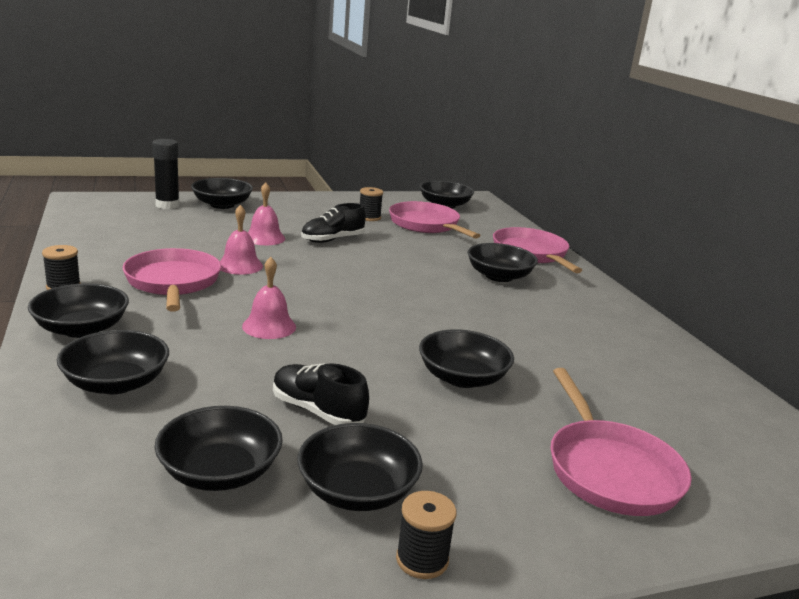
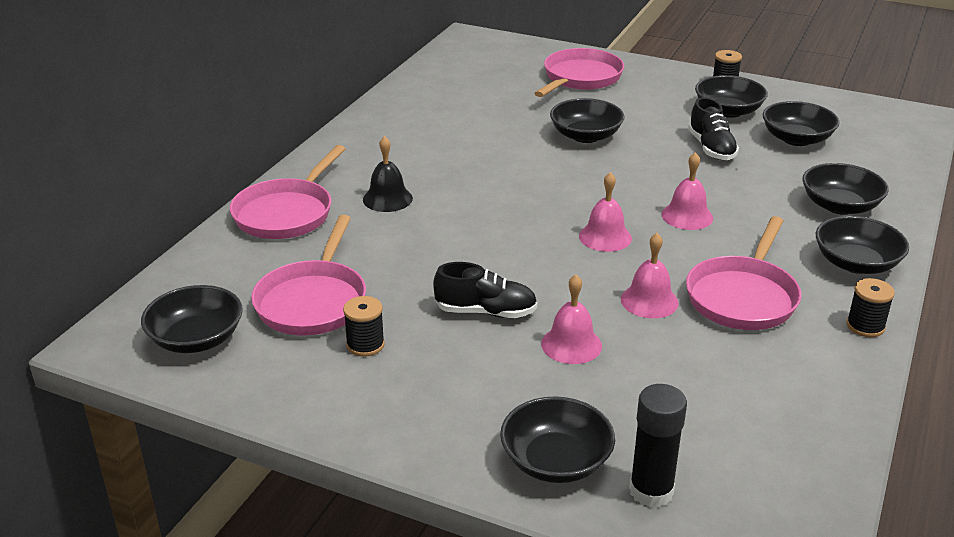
camera: 135 degrees left, 10 degrees up
(316, 293) = (605, 237): none -> pink bell
(499, 276) = (387, 199): black bowl -> black bell

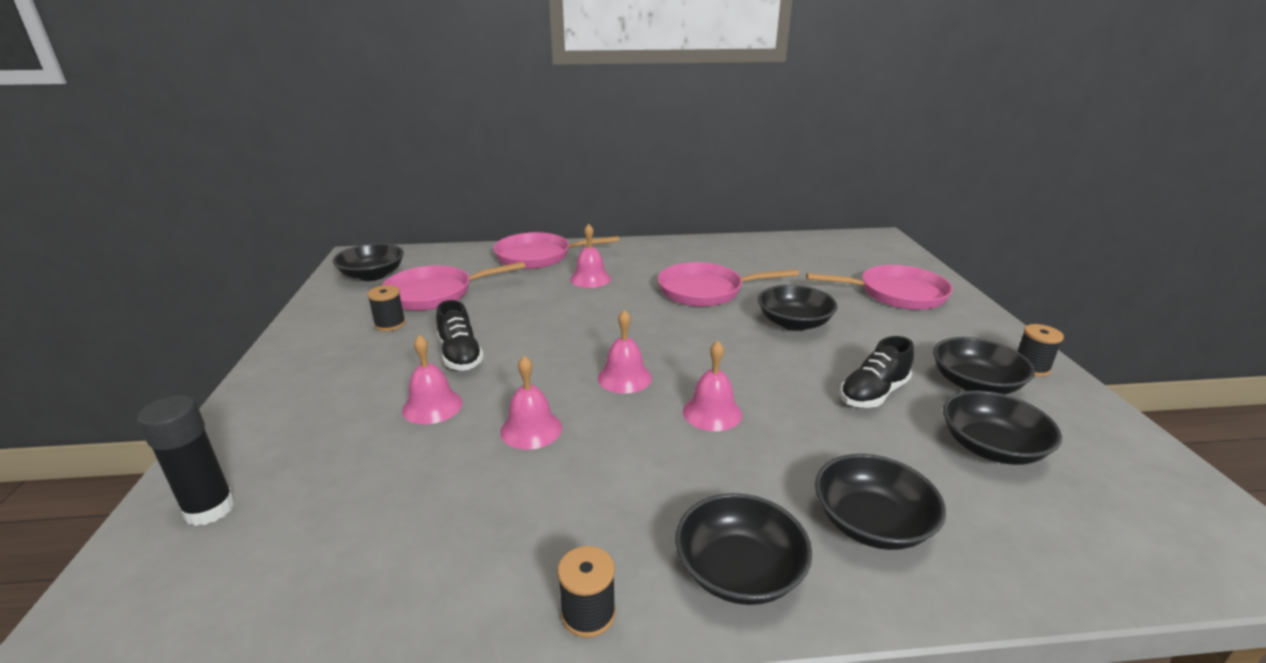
camera: 60 degrees right, 5 degrees down
(387, 199) = (590, 279): black bell -> pink bell
(556, 461) = (253, 443): black bowl -> none
(743, 297) = (582, 488): pink pan -> pink pan (705, 291)

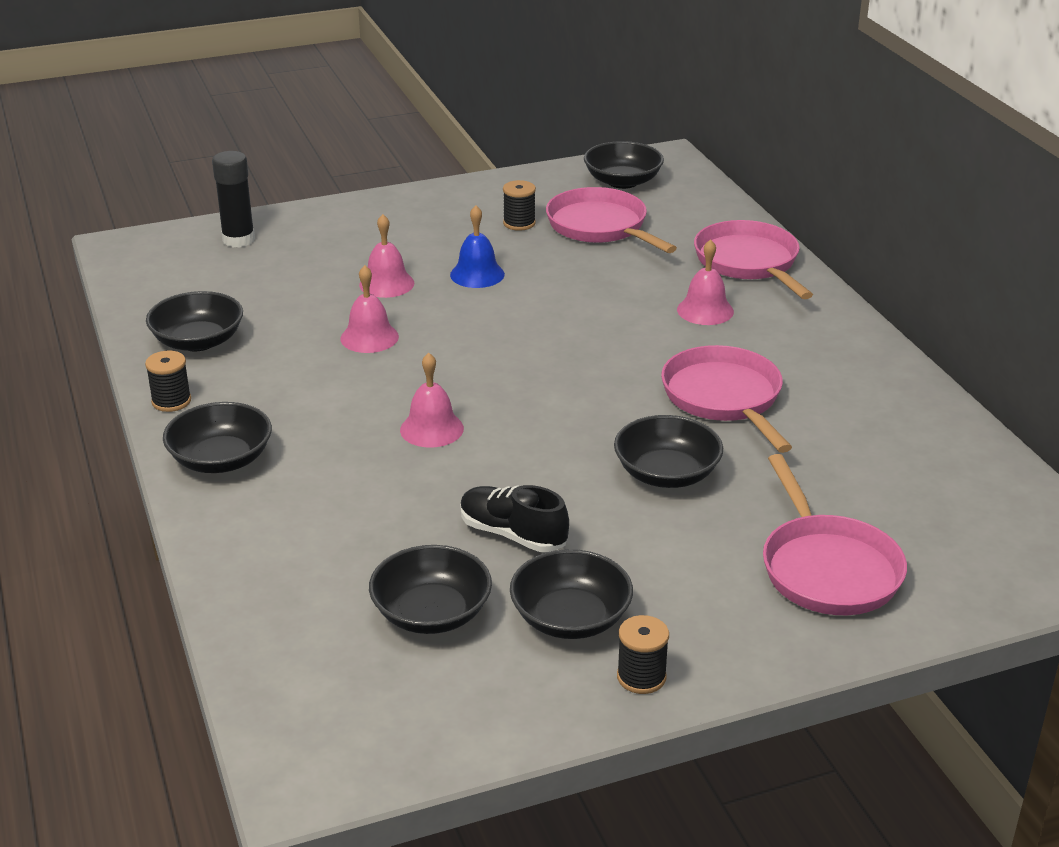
camera: 75 degrees right, 5 degrees up
(460, 355) = (477, 274): black shoe -> blue bell
(624, 377) = (476, 370): pink bell -> none
(871, 523) = (289, 525): black bowl -> black bowl (198, 341)

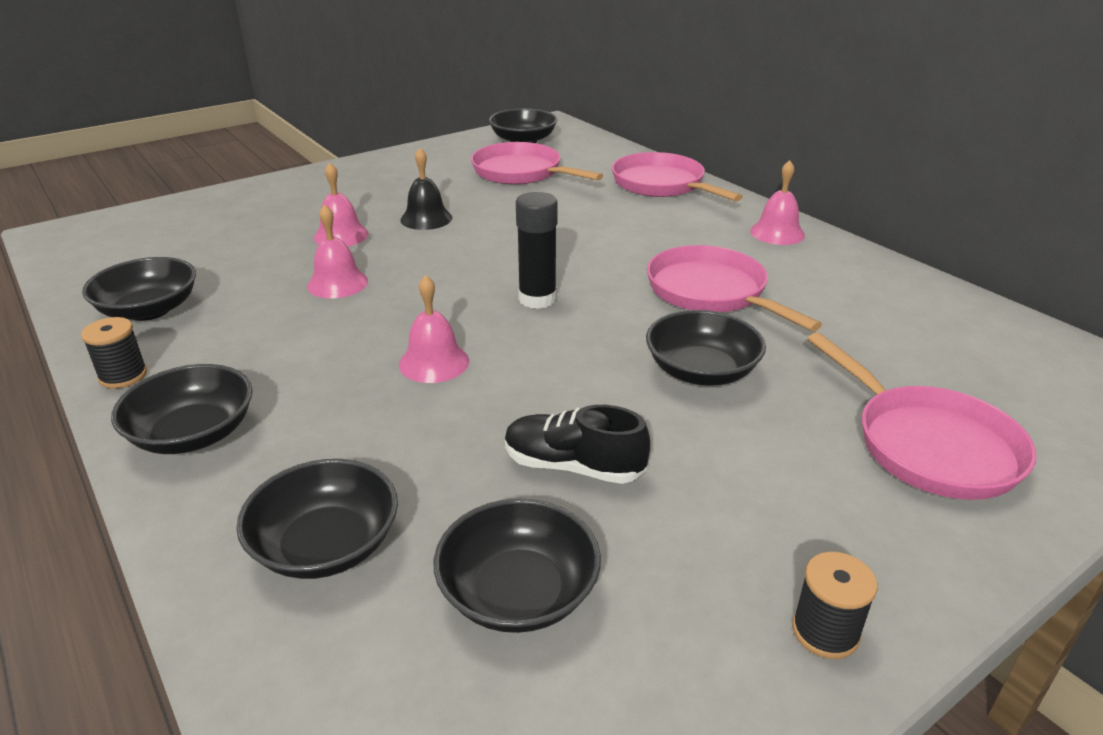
camera: 15 degrees left, 0 degrees up
(238, 240) = (181, 216): black glue stick -> black glue stick (537, 299)
(477, 274) = (426, 218): blue bell -> black bell
(519, 223) = (448, 177): black spool -> none
(570, 618) = (693, 563): black bowl -> black bowl (326, 545)
(705, 310) = (647, 223): pink bell -> pink bell (777, 233)

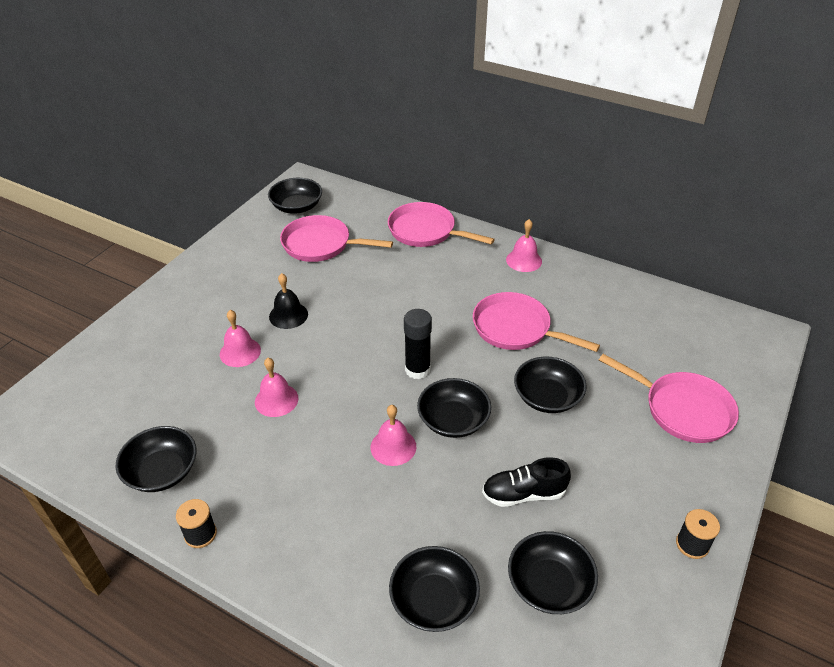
camera: 25 degrees left, 10 degrees up
(193, 434) = (291, 559): black bowl -> black bowl (453, 420)

